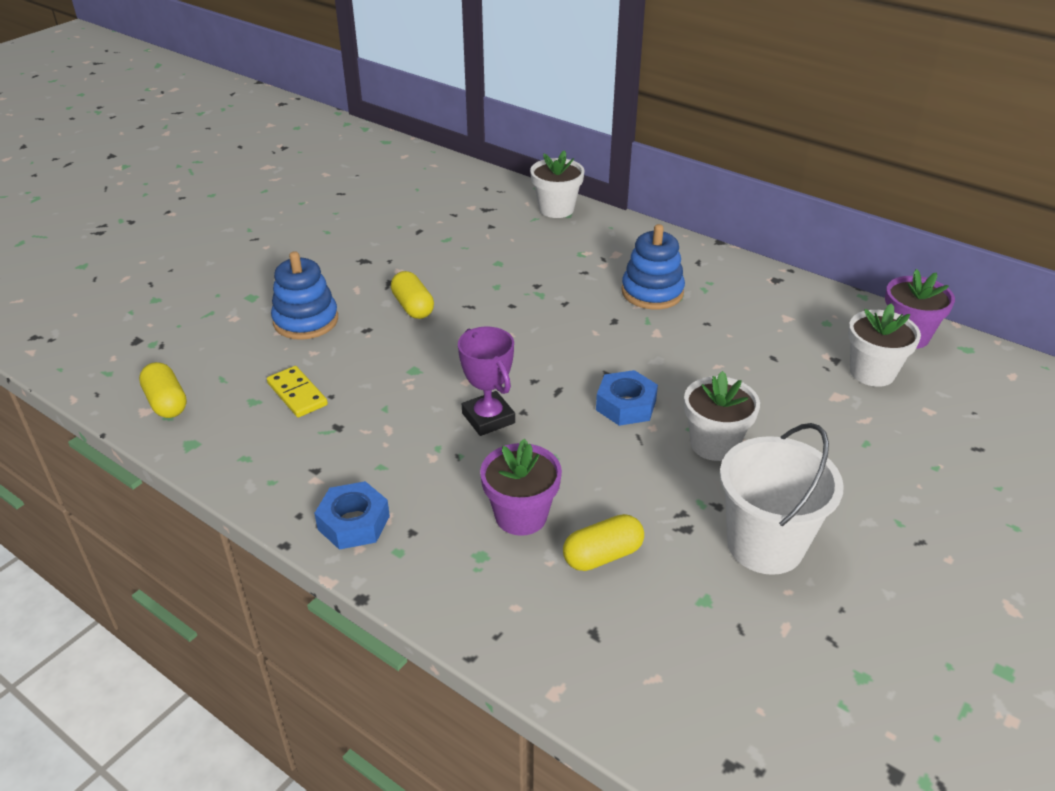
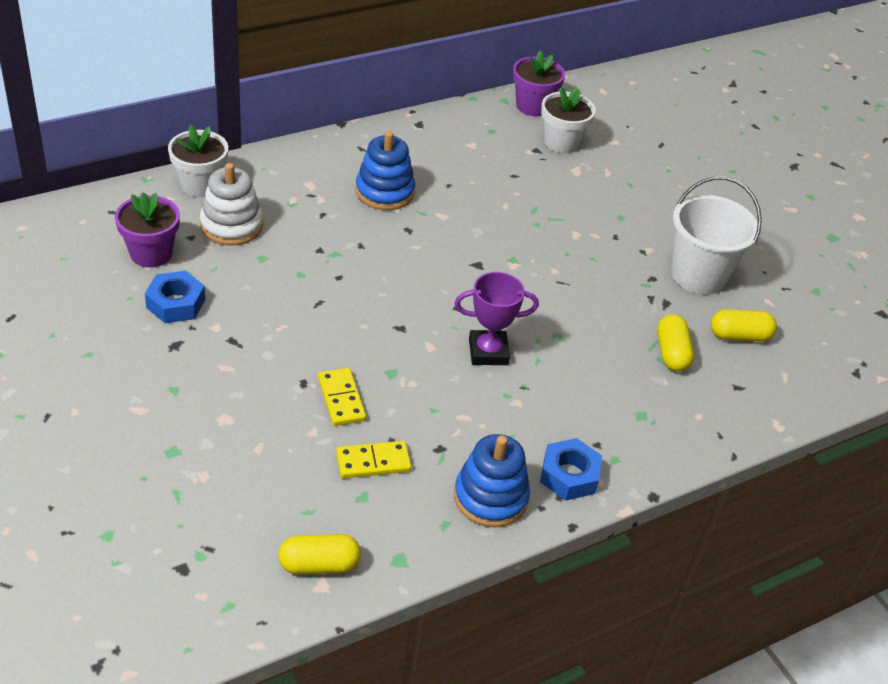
camera: 70 degrees left, 5 degrees up
(306, 321) = (253, 421): blue stacking toy -> blue stacking toy (490, 497)
(361, 354) = (341, 399): none -> yellow domino
(413, 307) = (290, 339): yellow capsule -> yellow capsule (739, 336)
(521, 516) = (611, 378): purple flower pot -> purple flower pot (151, 253)
(523, 237) = (231, 225): none -> white stacking toy
(626, 405) = (521, 272): blue nut -> blue nut (176, 303)
(714, 444) = (591, 250): white flower pot -> none

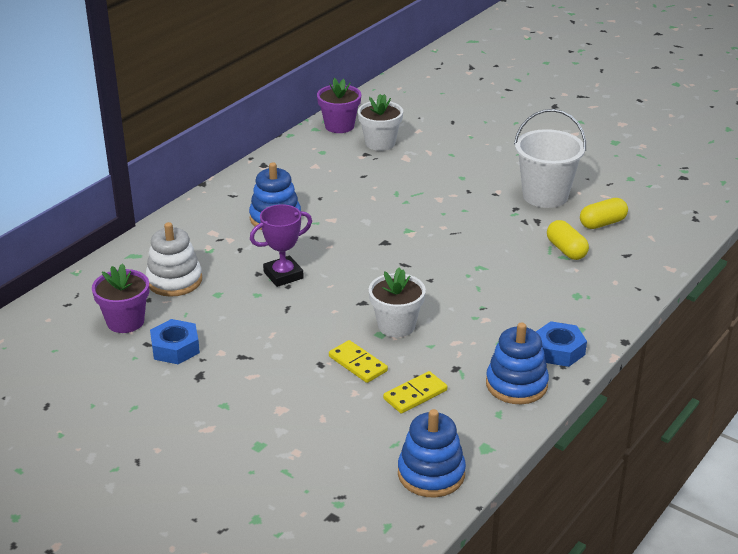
camera: 20 degrees left, 10 degrees down
(200, 185) = (125, 262): white flower pot -> white flower pot (396, 326)
(319, 565) = (431, 474): yellow capsule -> blue stacking toy
(488, 352) = (439, 295): purple trophy -> purple trophy (283, 275)

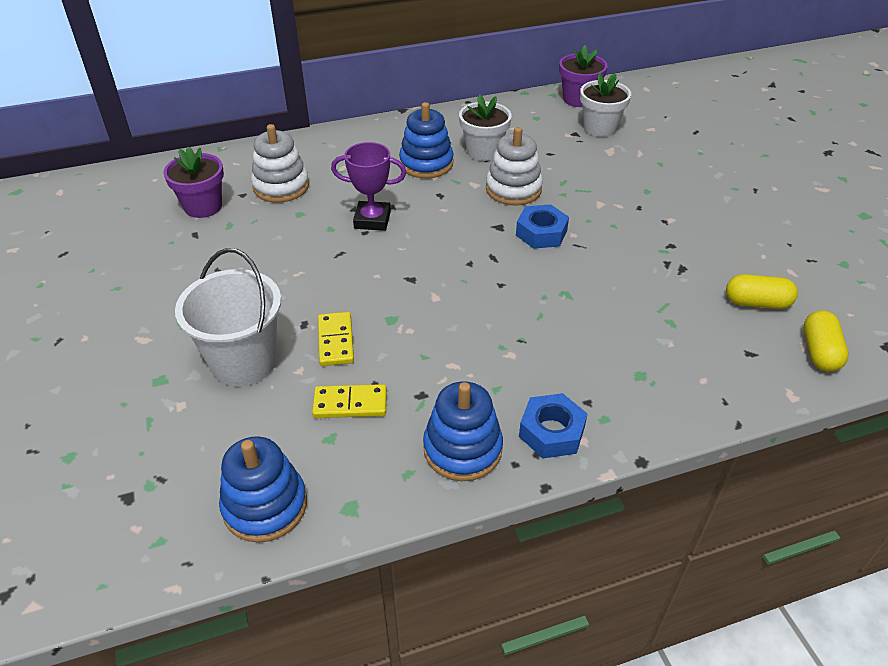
camera: 35 degrees right, 10 degrees up
(175, 348) = (210, 248): blue nut -> blue nut (541, 233)
(365, 212) = (513, 189): none -> white stacking toy
(396, 326) = (415, 318): white flower pot -> white flower pot (483, 151)
(545, 195) = (719, 244): white bucket -> white bucket (244, 362)
(566, 250) = (681, 316): yellow capsule -> yellow capsule (819, 352)

